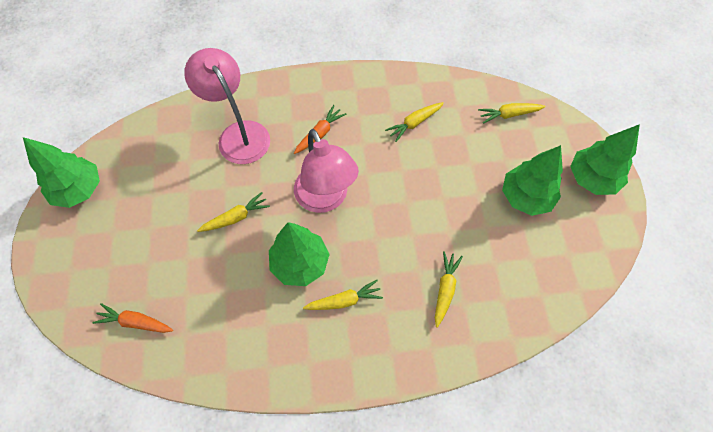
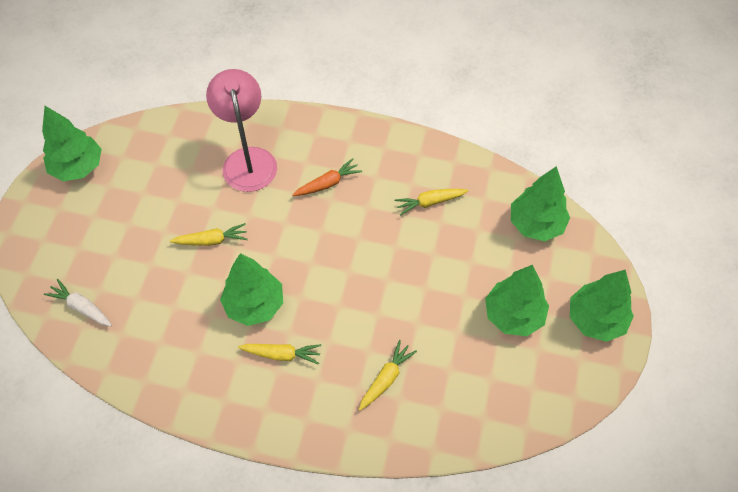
camera: 20 degrees right, 5 degrees down
(135, 322) = (82, 307): orange carrot -> white carrot
(325, 199) = (306, 250): pink lamp -> none
(509, 115) = (536, 224): yellow carrot -> green tree

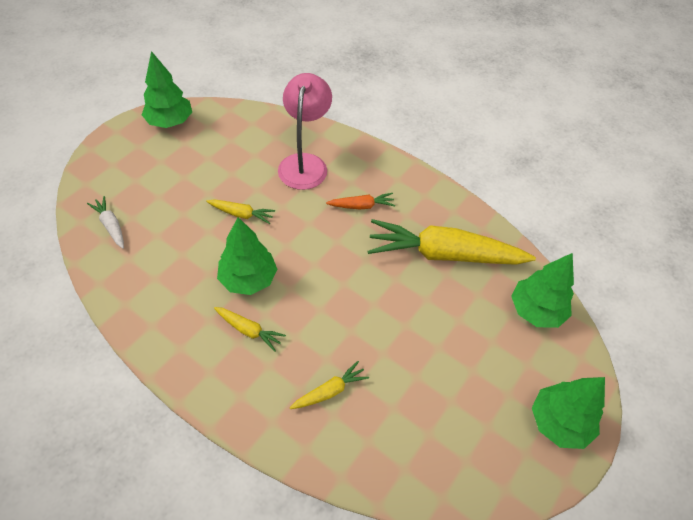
camera: 20 degrees right, 5 degrees down
(430, 202) = (444, 254): yellow carrot -> yellow carrot, size x2.27
(513, 315) = (477, 384): green tree -> none

